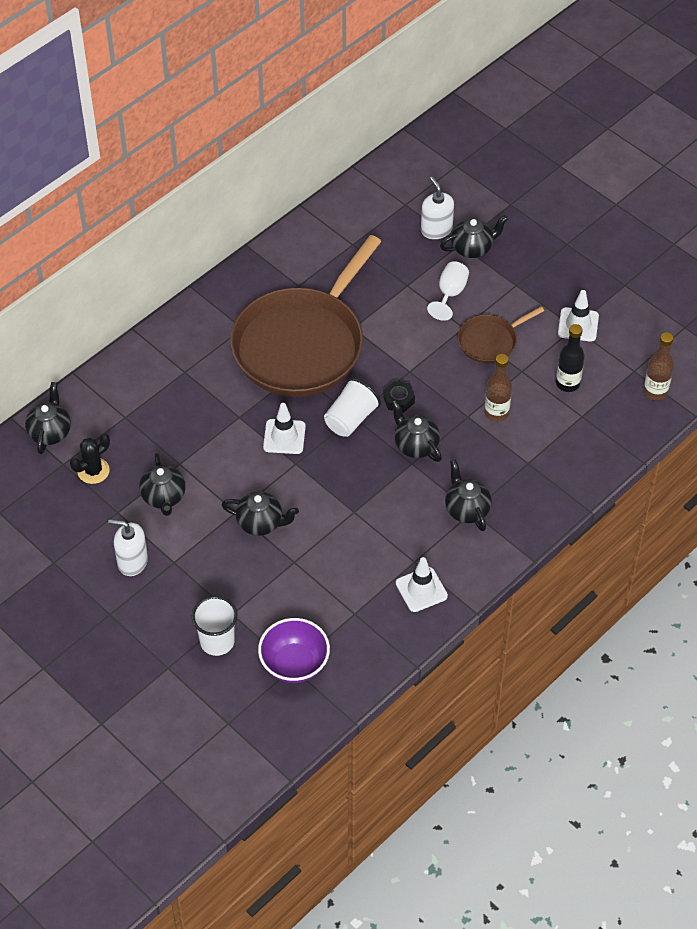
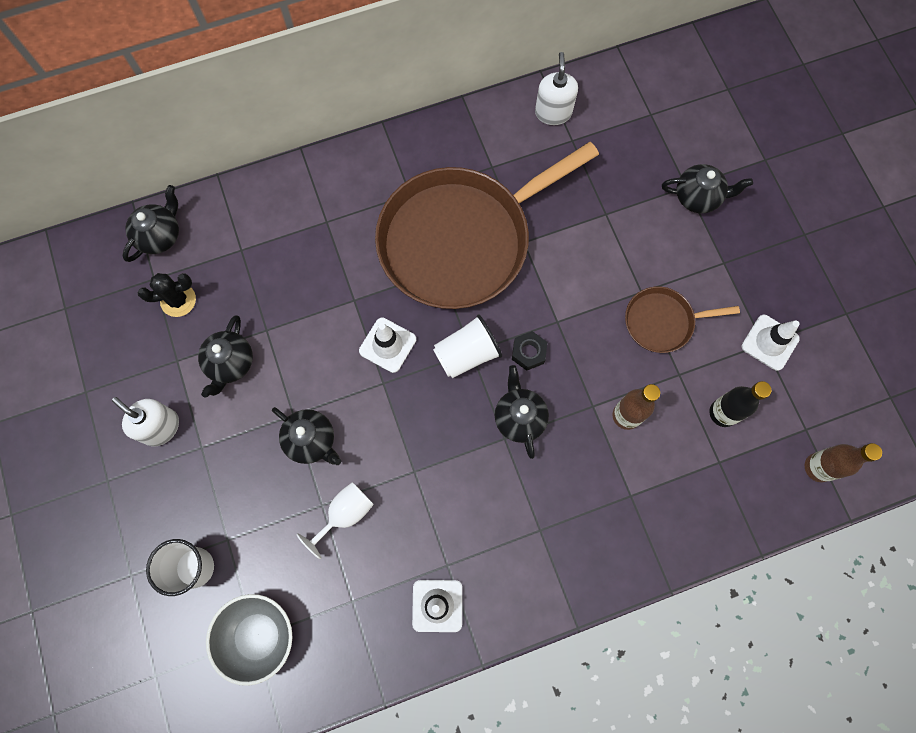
camera: 25 degrees right, 20 degrees up
(294, 664) = (258, 636): purple bowl -> grey bowl
(436, 229) = (669, 158): white soap dispenser -> white soap dispenser (553, 113)
(450, 294) = (647, 244): white goblet -> white goblet (345, 514)
(466, 509) = (535, 525): black teapot -> none

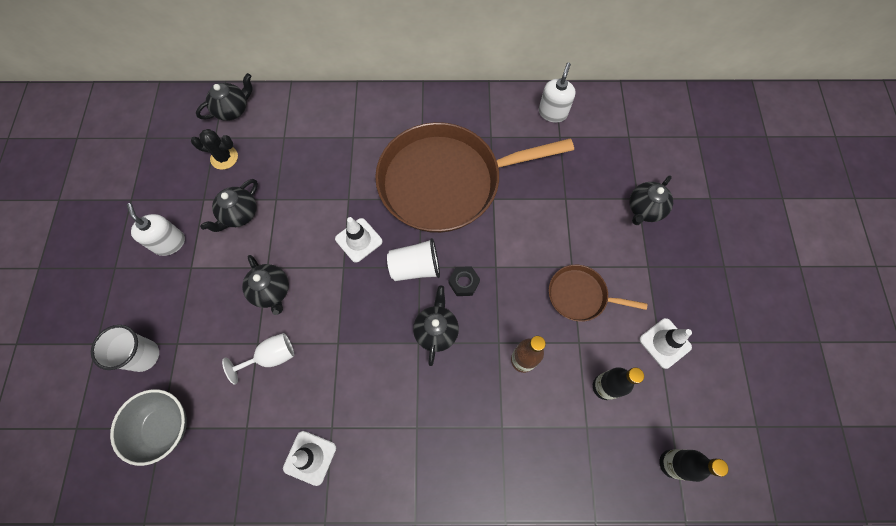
camera: 20 degrees right, 5 degrees down
(698, 197) = (644, 209): black teapot -> black teapot turned 105 degrees clockwise
(818, 467) = (671, 463): brown bottle -> black bottle

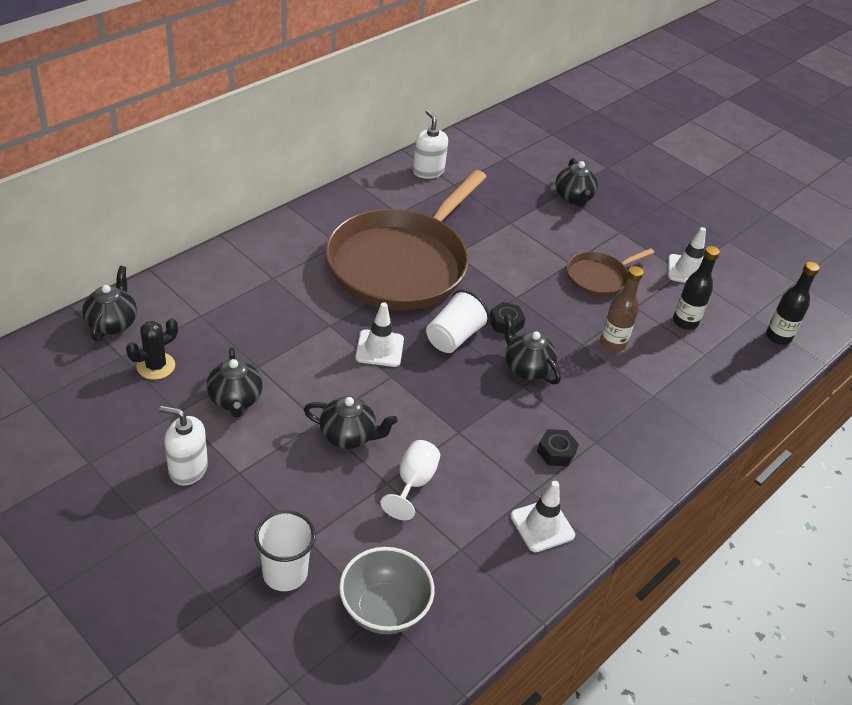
camera: 50 degrees left, 25 degrees down
(381, 412) = (556, 452): none -> black nut

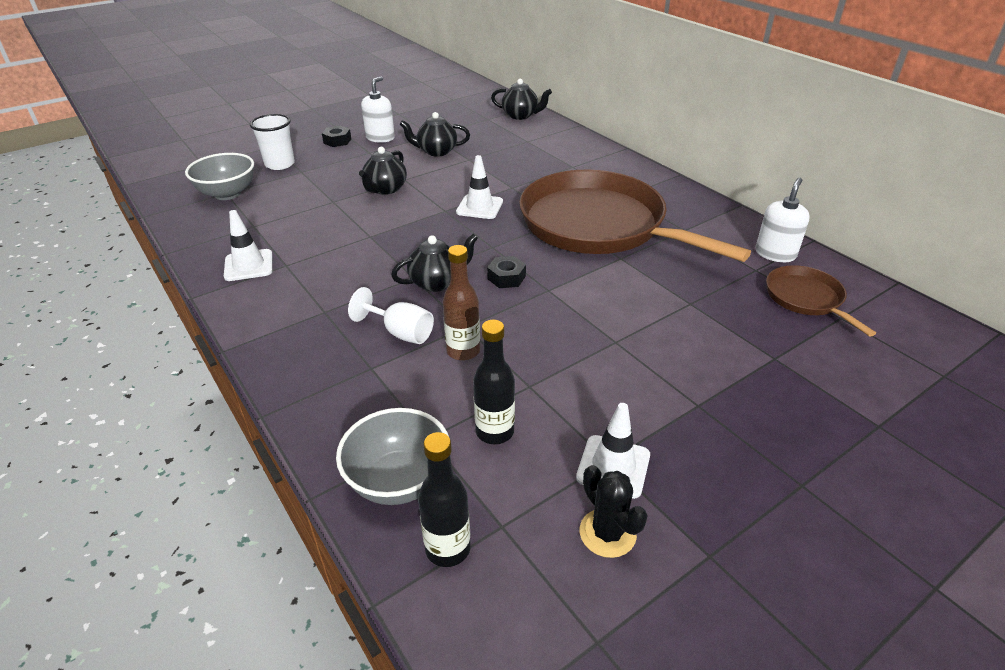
camera: 105 degrees right, 5 degrees down
(156, 366) = (476, 128): black cactus -> black cactus (607, 533)
(413, 483) = (327, 211): white goblet -> white goblet (400, 332)
(428, 171) = (775, 254): white soap dispenser -> white soap dispenser turned 45 degrees counterclockwise
(454, 337) = (489, 245): white cup -> none
(556, 452) = (323, 285): black nut -> black nut (337, 141)
(573, 198) = (768, 369): black teapot -> none
(599, 277) = (588, 363): brown pan -> brown pan (806, 299)
(745, 364) = (399, 481): none -> grey bowl

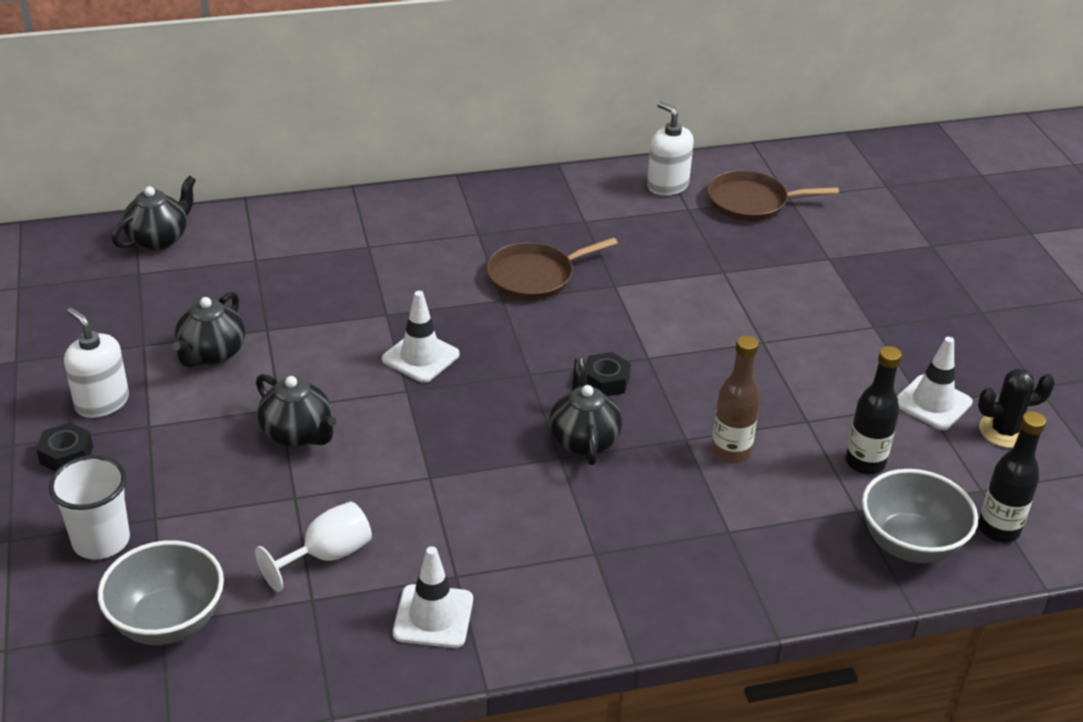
camera: 70 degrees left, 0 degrees up
(400, 332) = (673, 493): white goblet -> white goblet (327, 556)
(599, 225) = (535, 276): brown pan -> brown pan, size x0.45

